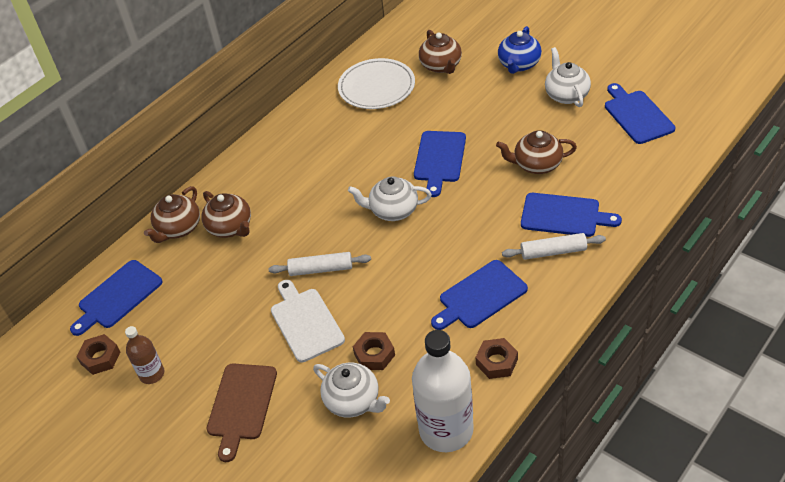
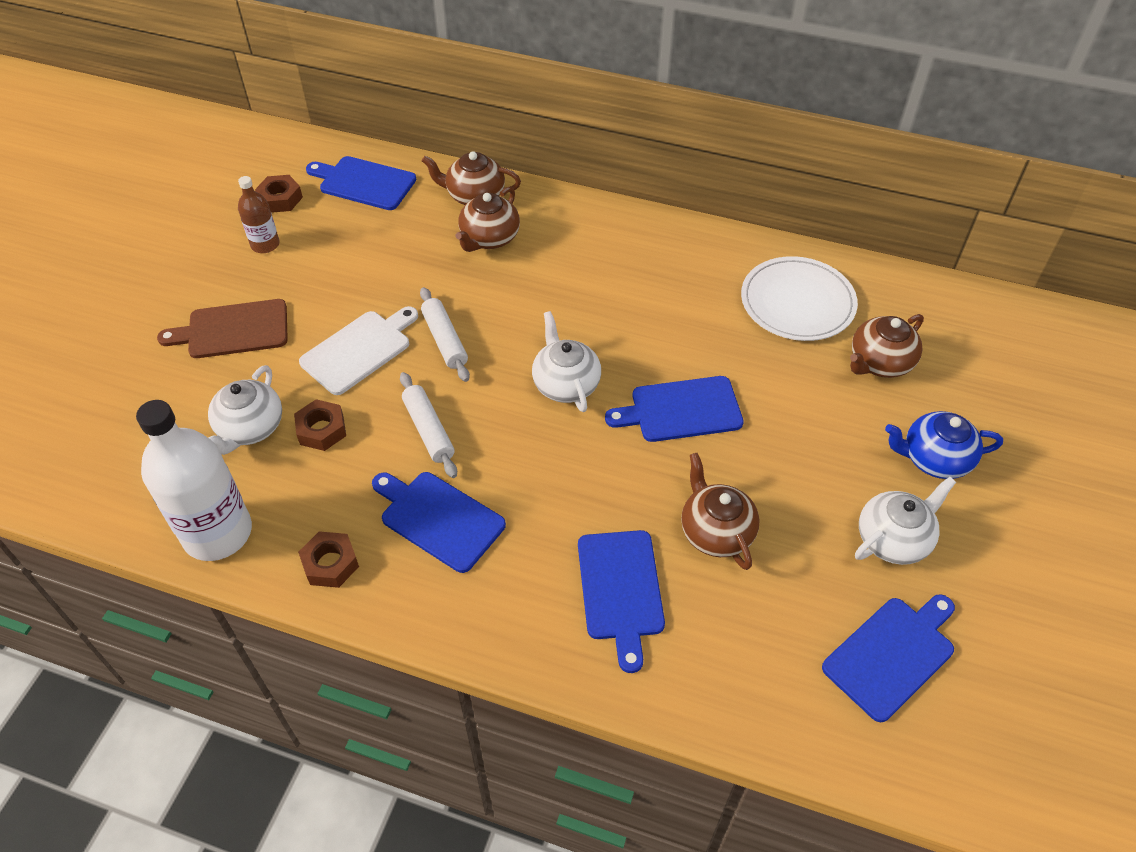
camera: 65 degrees right, 5 degrees up
(553, 252) = (543, 590): white rolling pin -> white rolling pin (428, 430)

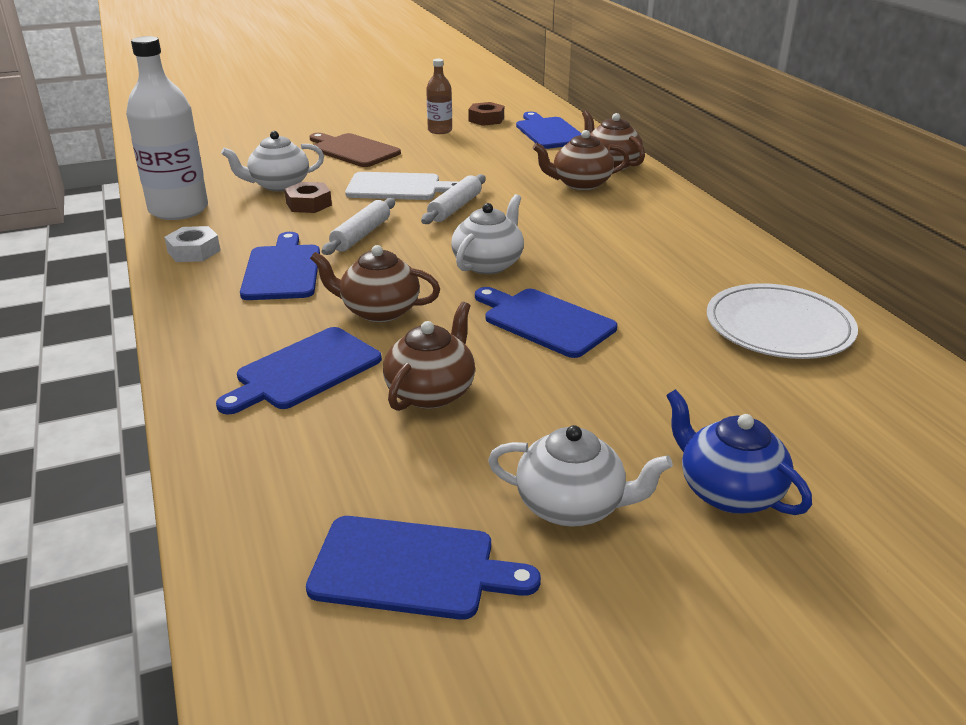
camera: 50 degrees right, 20 degrees down
(330, 563) = (194, 251): brown nut -> white nut
(879, 363) = (795, 402): brown teapot -> brown teapot (378, 311)

